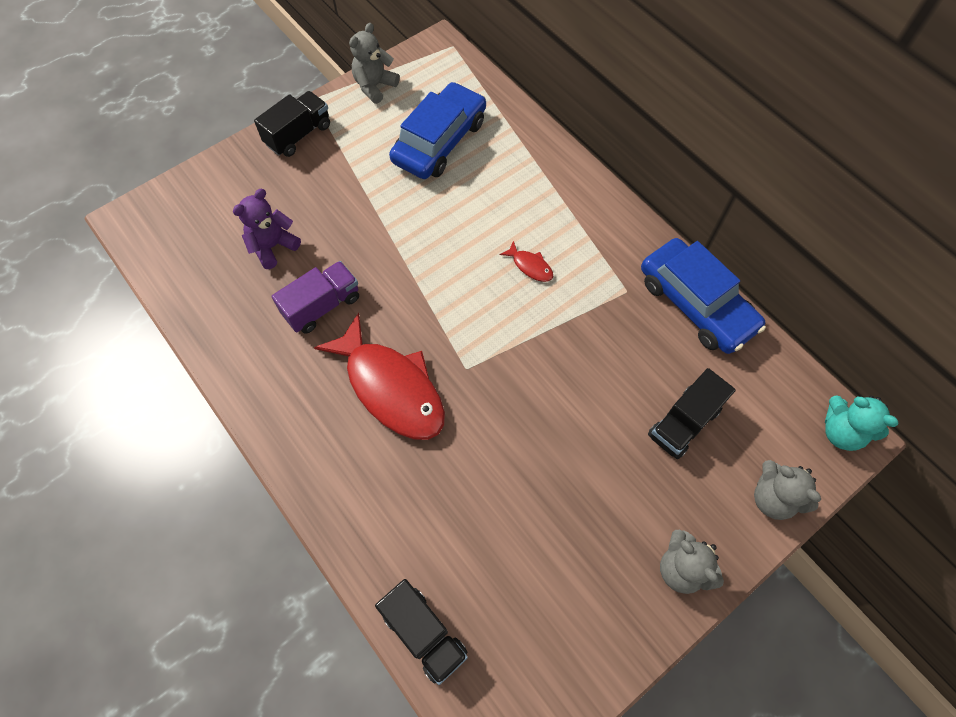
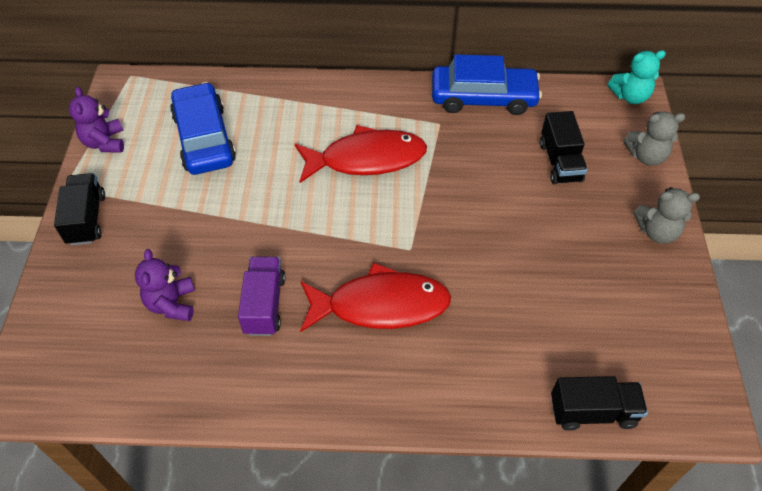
camera: 50 degrees left, 10 degrees down
(374, 86) = (105, 142): grey teddy bear -> purple teddy bear
(530, 266) = (367, 159): red fish -> red fish, size x2.46

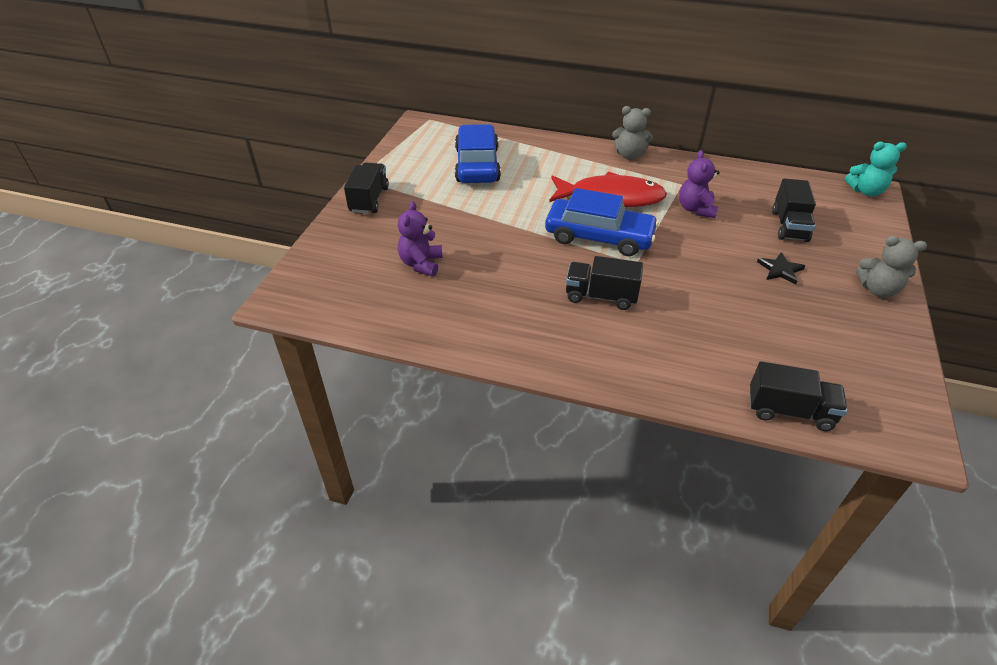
camera: 15 degrees right, 10 degrees down
(105, 142) = (397, 156): purple teddy bear -> purple teddy bear (696, 209)
(264, 305) = (498, 278): purple truck -> none
(381, 305) = (601, 296): red fish -> black truck
(483, 98) = (725, 173): blue car -> blue car (599, 237)
(559, 226) = (780, 270): none -> black star
(646, 156) = (875, 234): grey teddy bear -> grey teddy bear (629, 155)

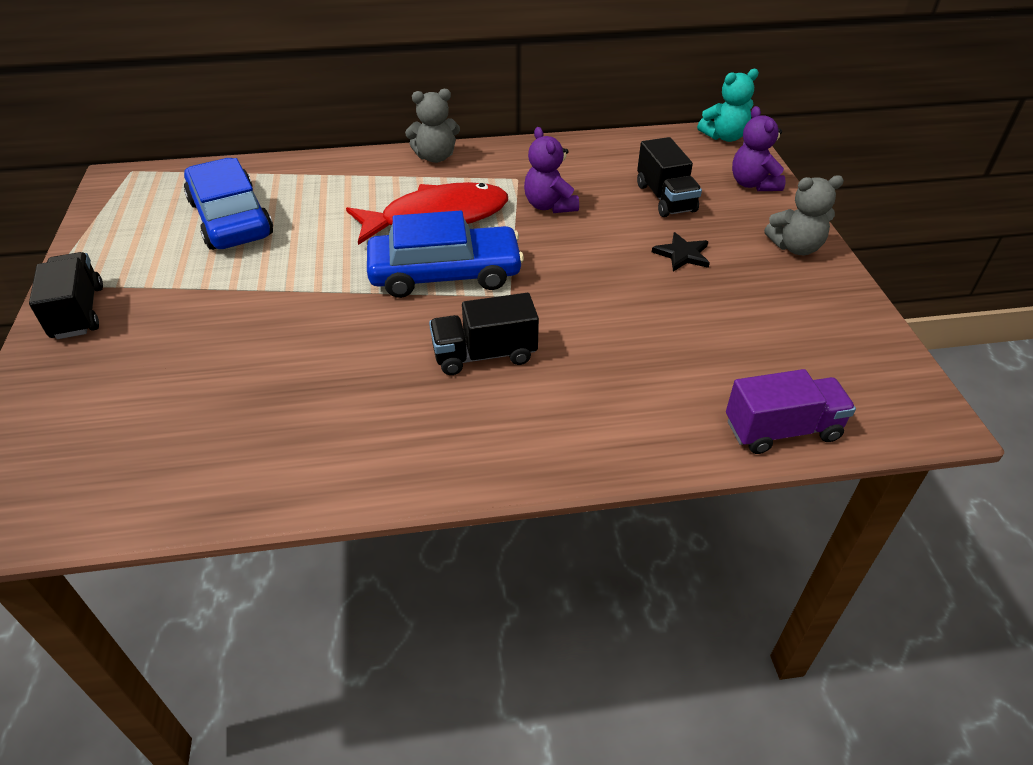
camera: 25 degrees left, 0 degrees up
(421, 264) = (203, 387): purple teddy bear -> purple teddy bear (753, 184)
(789, 411) = (782, 430): black truck -> purple truck

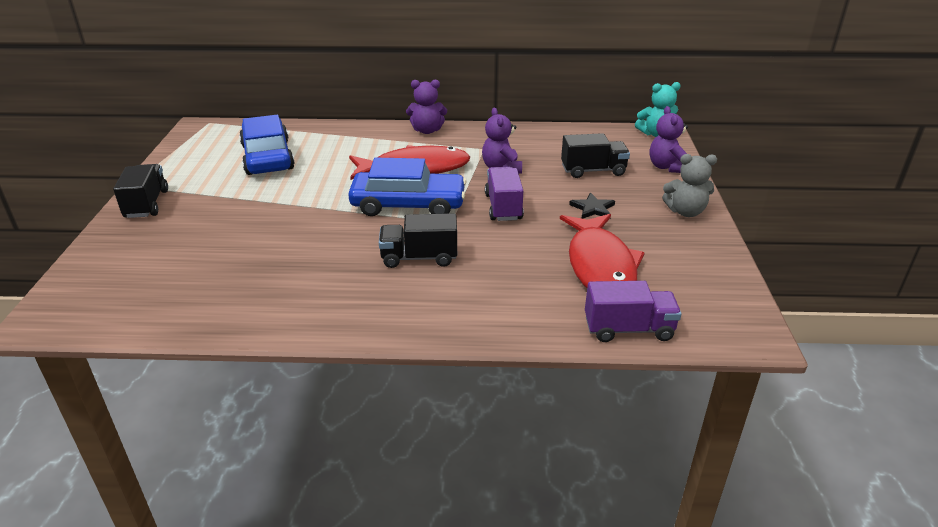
camera: 10 degrees right, 10 degrees down
(435, 157) = (427, 130): grey teddy bear -> purple teddy bear
(570, 264) = (503, 207): none -> purple truck
(665, 198) = (593, 171): black truck -> black truck turned 90 degrees counterclockwise
(718, 339) = (600, 265): none -> red fish

